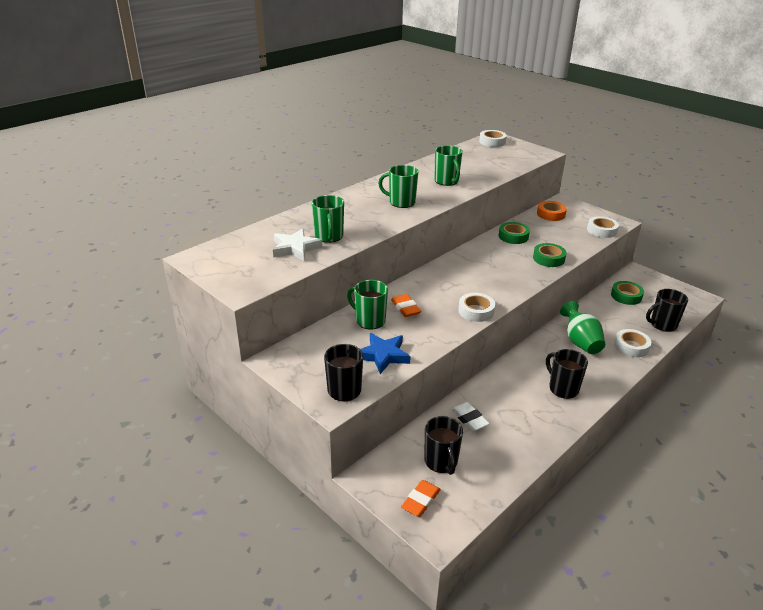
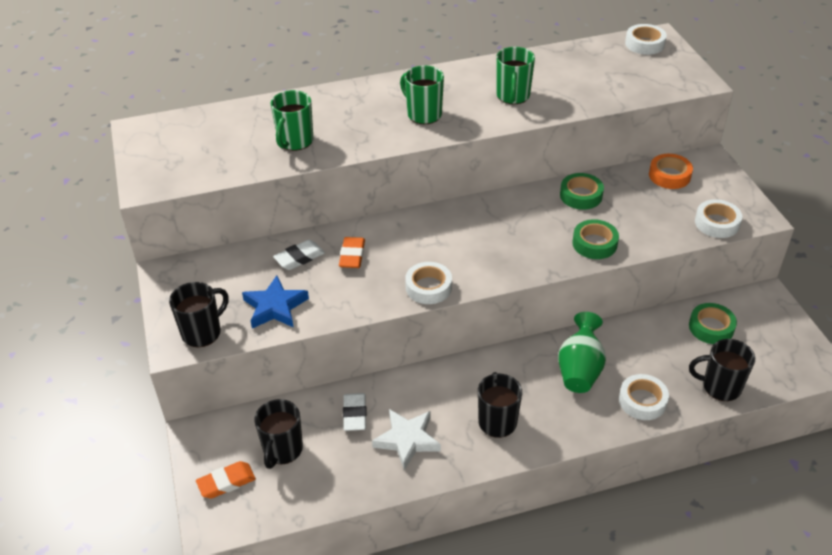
camera: 30 degrees right, 10 degrees up
(295, 248) = (246, 147): white star -> white star (407, 440)
(369, 320) = (299, 258): green mug -> white eraser

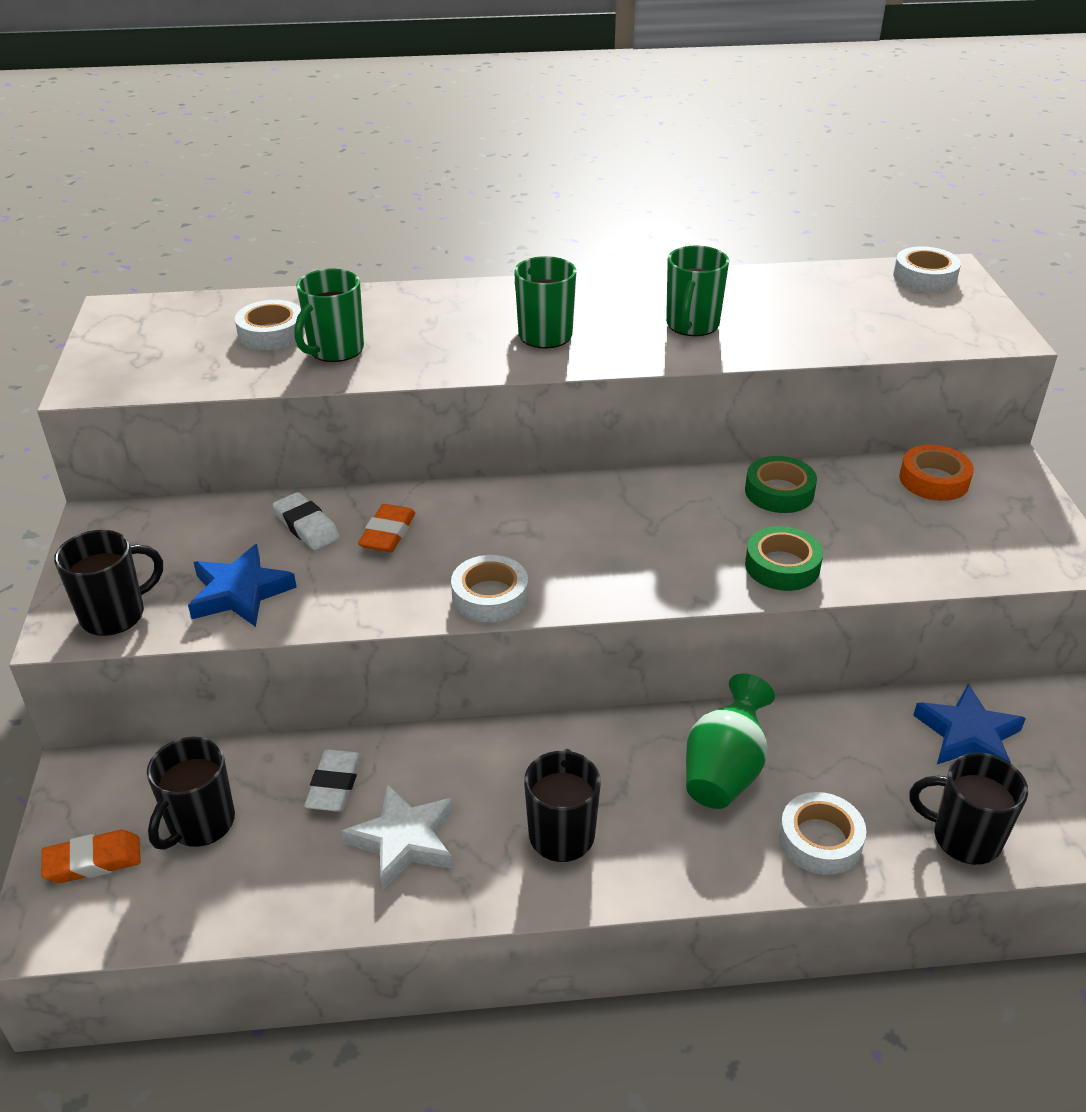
camera: 10 degrees right, 5 degrees down
(299, 258) = (306, 526): white eraser -> white eraser turned 75 degrees clockwise
(711, 327) = (967, 735): green tape -> blue star
(717, 223) = (999, 561): white tape -> white tape (271, 333)

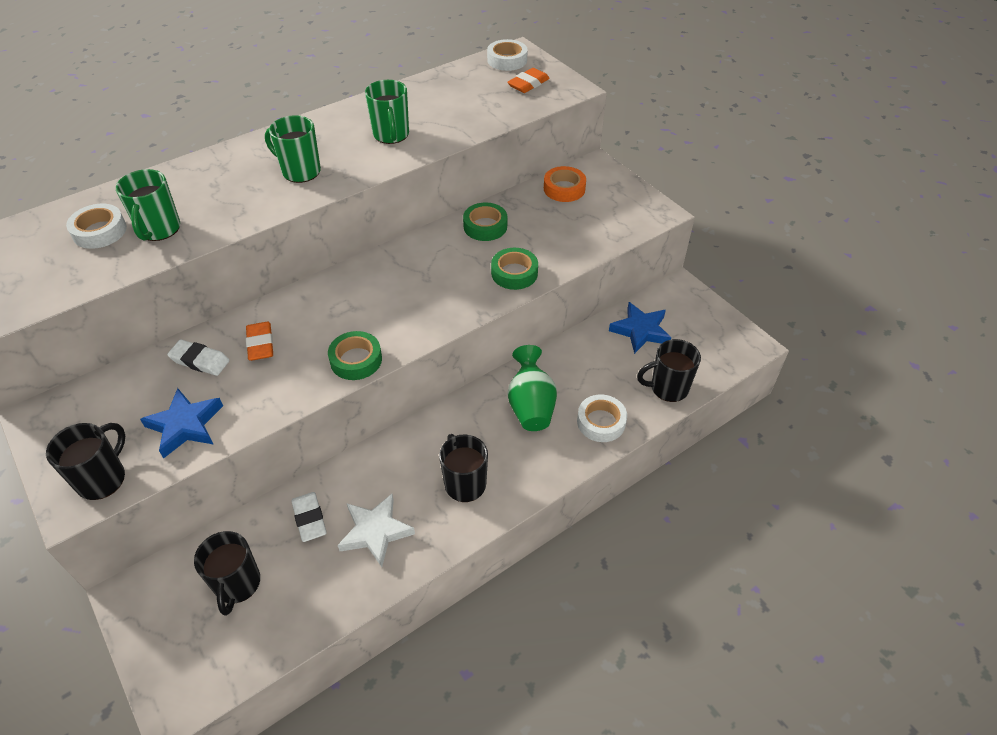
camera: 30 degrees left, 10 degrees up
(93, 861) = (180, 644): orange eraser -> orange eraser (528, 84)
(490, 596) = (356, 360): white tape -> green tape

